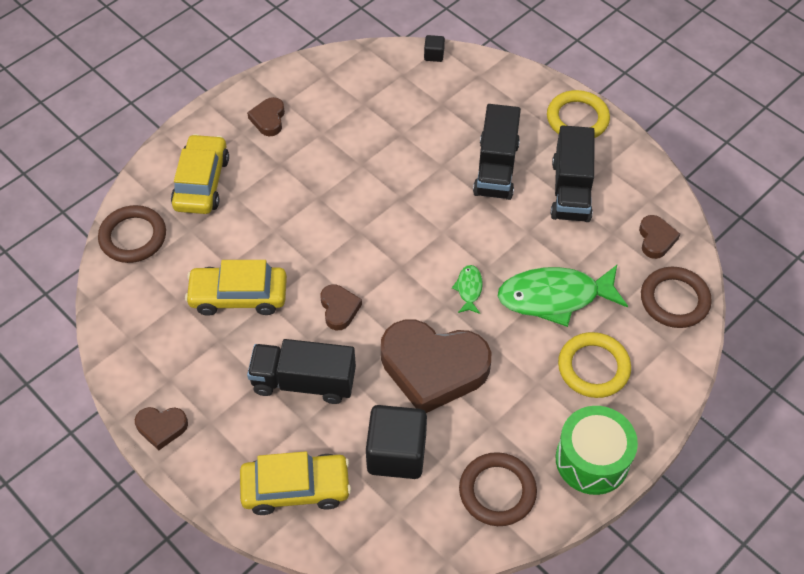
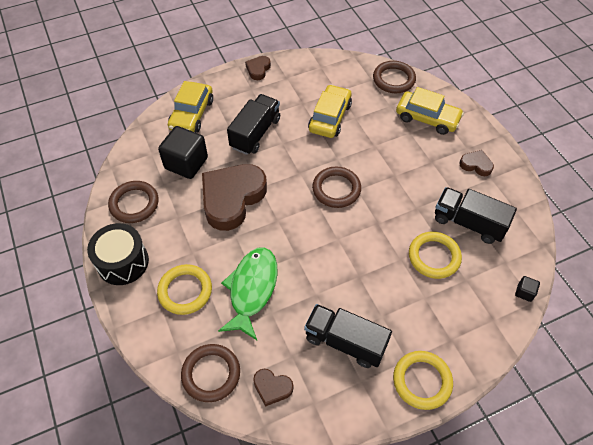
camera: 110 degrees right, 0 degrees up
(339, 309) = (298, 163): brown heart -> none
(367, 253) = (336, 189): none -> brown ring
(425, 136) = (434, 257): none -> yellow ring
(469, 289) = (282, 238): green fish -> none
(496, 168) = (385, 295): black truck -> black truck (468, 223)
(592, 460) = (123, 262): green drum -> black drum

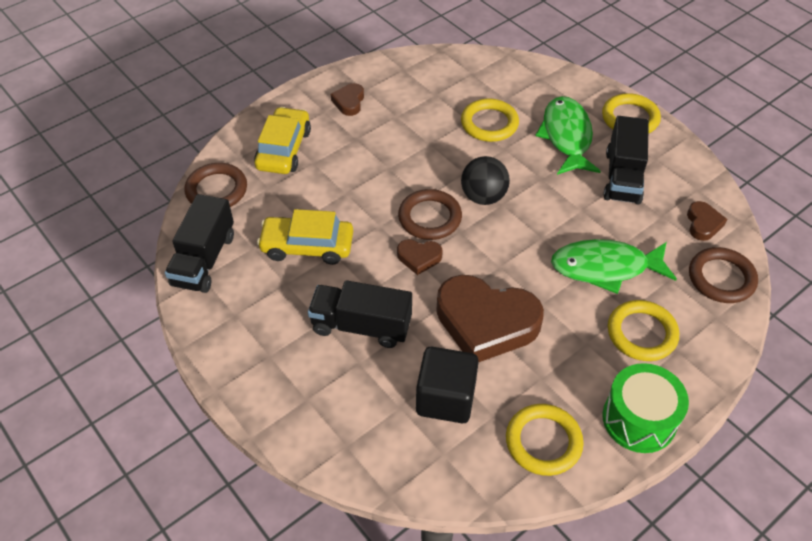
camera: 105 degrees left, 5 degrees down
(123, 262) = (639, 419): black drum -> green drum
(134, 204) = (543, 442): brown ring -> yellow ring
(192, 114) = (345, 423): yellow car -> none
(258, 69) = (222, 357): brown heart -> brown heart (419, 258)
(348, 228) = (483, 197): none -> black ball
(406, 313) = (566, 136): none -> green fish
(468, 223) = (434, 102): black truck -> black truck (204, 260)
(524, 292) = (501, 60): black cube -> none

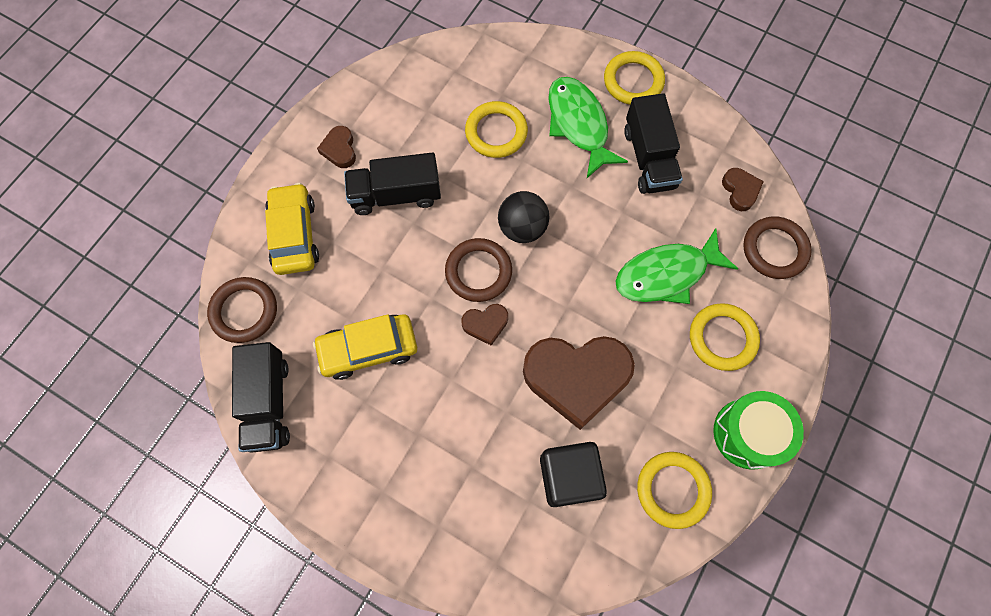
camera: 20 degrees left, 20 degrees up
(361, 326) = (459, 425): black truck -> black truck (396, 195)

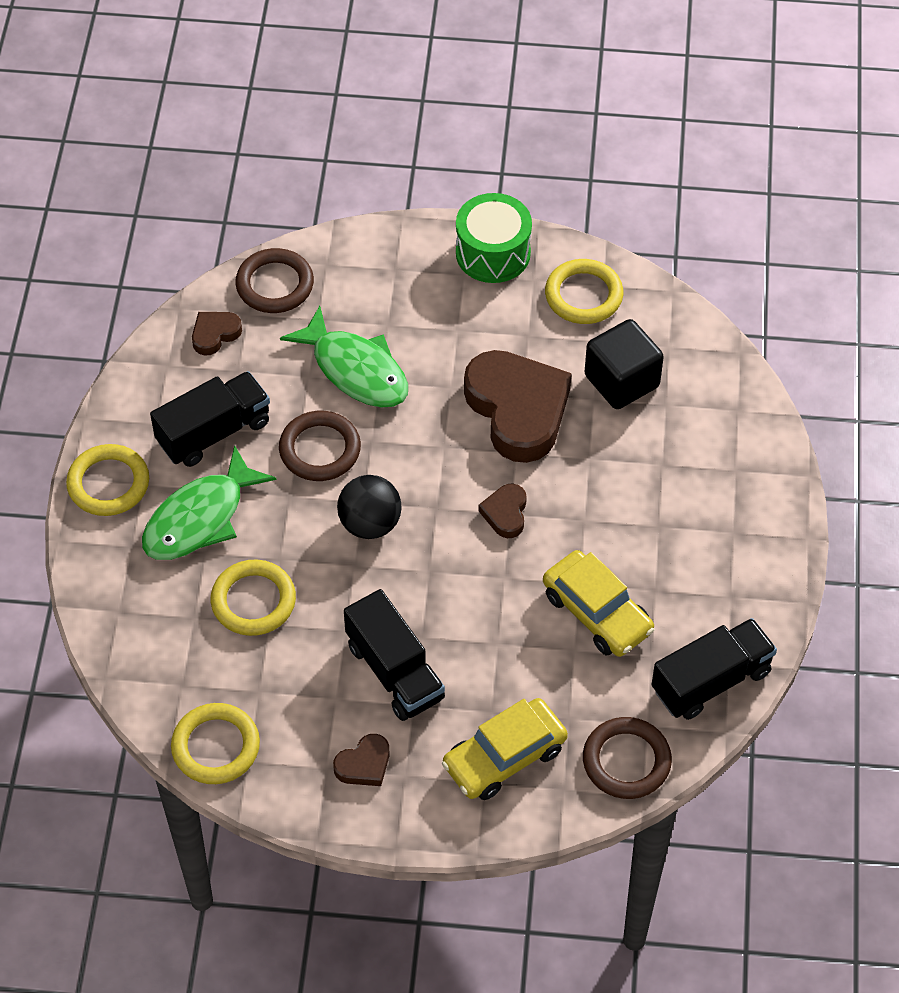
camera: 115 degrees left, 15 degrees down
(478, 271) = (447, 545): brown ring -> brown ring (320, 449)
(485, 324) = (505, 513): brown heart -> brown heart turned 135 degrees counterclockwise
(722, 338) = (403, 301): yellow ring -> yellow ring (216, 747)

